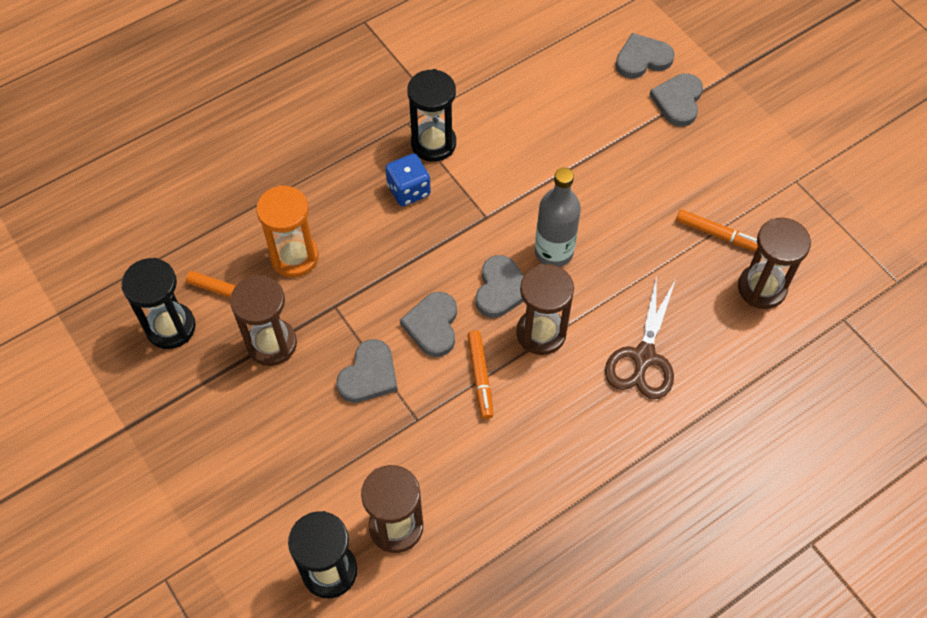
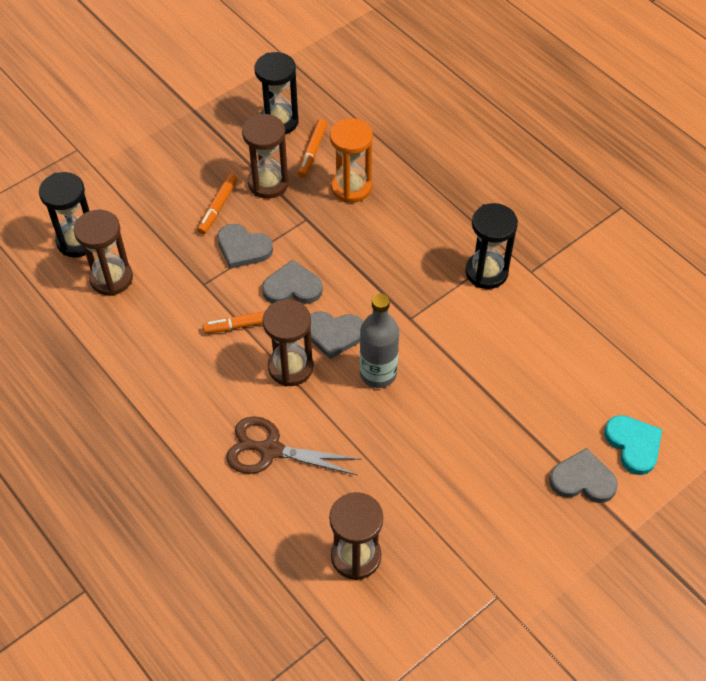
camera: 85 degrees right, 5 degrees down
(408, 190) = (430, 258): blue dice -> none
(642, 59) = (633, 445): grey heart -> turquoise heart
(717, 234) = (416, 516): orange marker -> orange marker (218, 207)

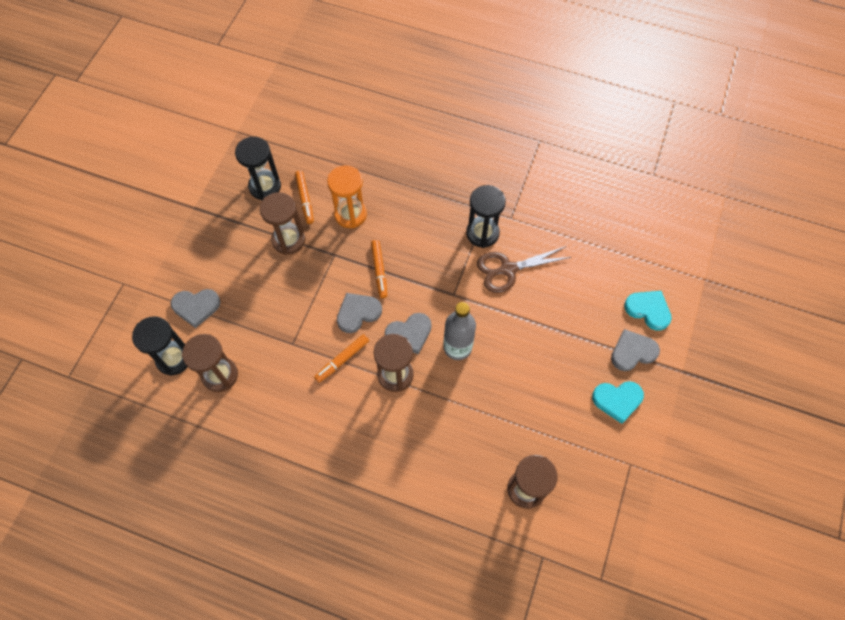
camera: 30 degrees left, 10 degrees up
(218, 207) = (263, 277): orange marker -> orange marker (379, 271)
(243, 248) = (303, 300): grey heart -> grey heart (196, 307)
(270, 450) = (421, 445): brown scissors -> brown scissors (508, 269)
(528, 521) = (617, 400): none -> turquoise heart

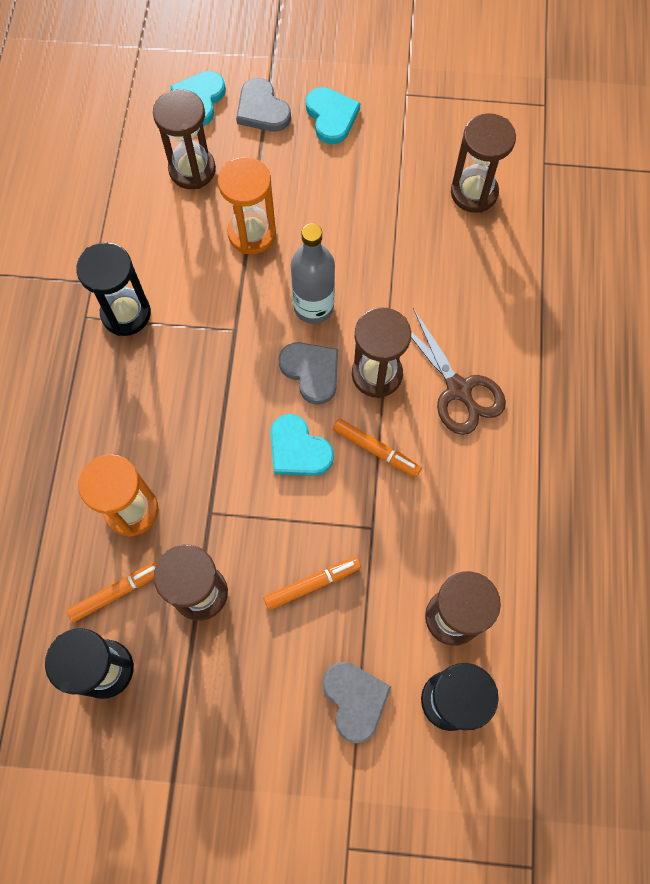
camera: 105 degrees left, 5 degrees up
(358, 313) = (298, 450): grey heart -> turquoise heart
(379, 271) = (222, 439): orange marker -> orange marker (312, 584)
(508, 269) = (178, 269): brown scissors -> brown scissors (459, 390)
(525, 321) = (252, 234): none -> orange hourglass
(587, 293) = (192, 170): none -> brown hourglass

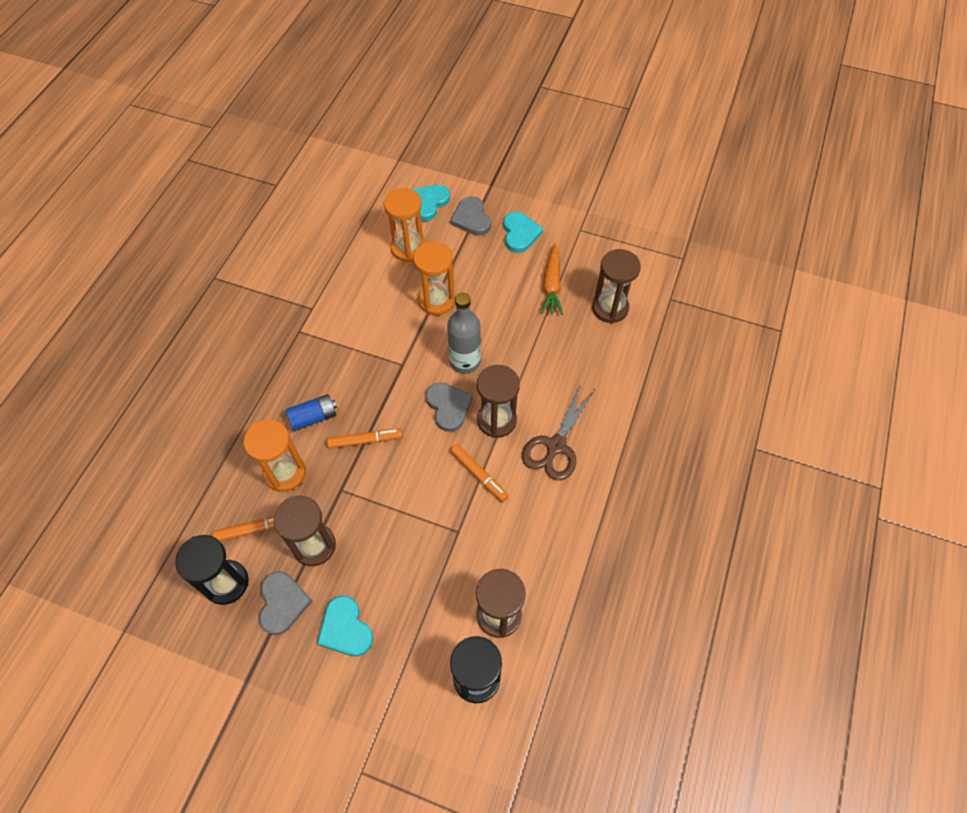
camera: 15 degrees right, 10 degrees down
(126, 314) = (328, 335): black hourglass -> none
(144, 428) = (314, 417): none -> blue battery
(192, 170) = (408, 248): brown hourglass -> orange hourglass
(298, 450) = (420, 460): turquoise heart -> turquoise heart (345, 629)
(312, 584) = (399, 561): orange marker -> orange marker (365, 440)
(355, 700) = (403, 658): grey heart -> grey heart (283, 603)
(392, 178) = (552, 285): none -> orange carrot
(459, 390) = (555, 446): brown scissors -> brown scissors turned 45 degrees clockwise

